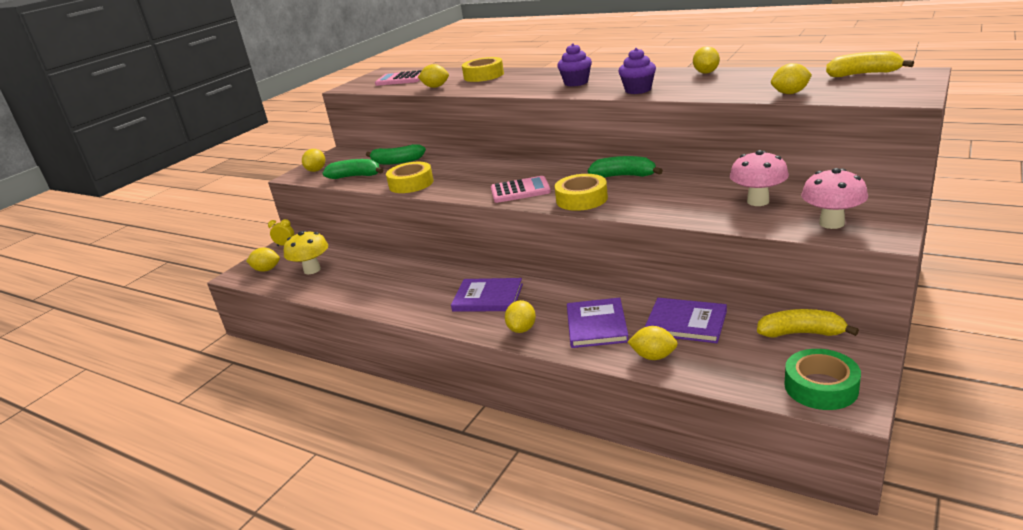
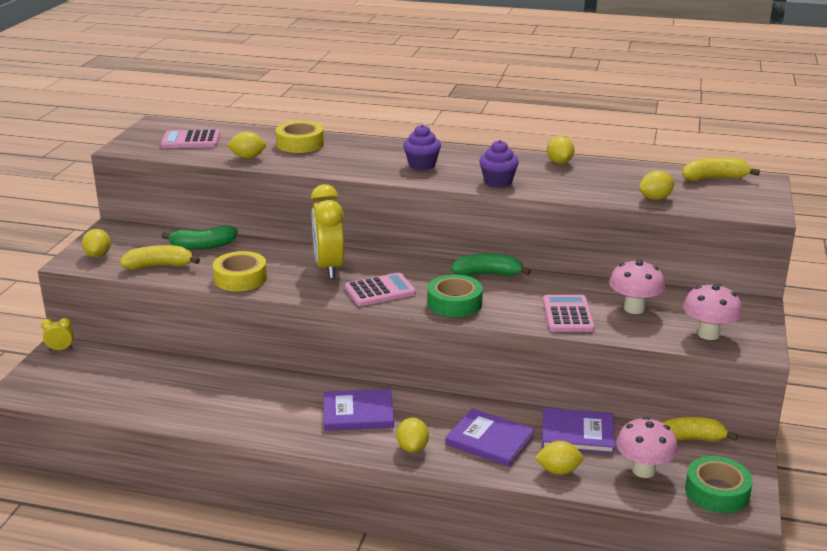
camera: 20 degrees left, 0 degrees up
(266, 270) = (54, 384): yellow lemon -> none
(312, 270) = (118, 383): yellow mushroom -> none
(355, 176) = (159, 266): green banana -> yellow banana
(487, 174) = (329, 267): none -> yellow clock
(581, 199) = (454, 303): yellow tape -> green tape
(596, 325) = (489, 440): purple book -> purple book turned 45 degrees counterclockwise
(686, 207) = (567, 315): none -> pink calculator
(744, 361) = (643, 470): none -> pink mushroom

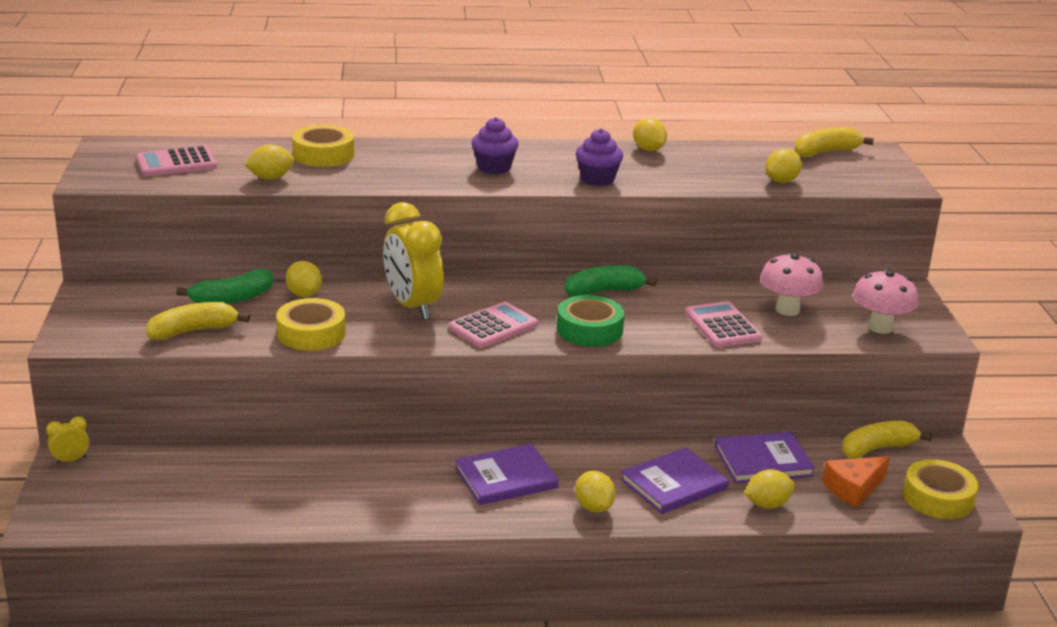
camera: 20 degrees left, 0 degrees up
(98, 255) = (99, 327): yellow lemon -> yellow lemon (304, 294)
(489, 440) = (674, 484): purple book -> purple book turned 45 degrees counterclockwise
(643, 470) = (853, 488): pink mushroom -> orange cheese
(717, 492) = (938, 498): green tape -> yellow tape

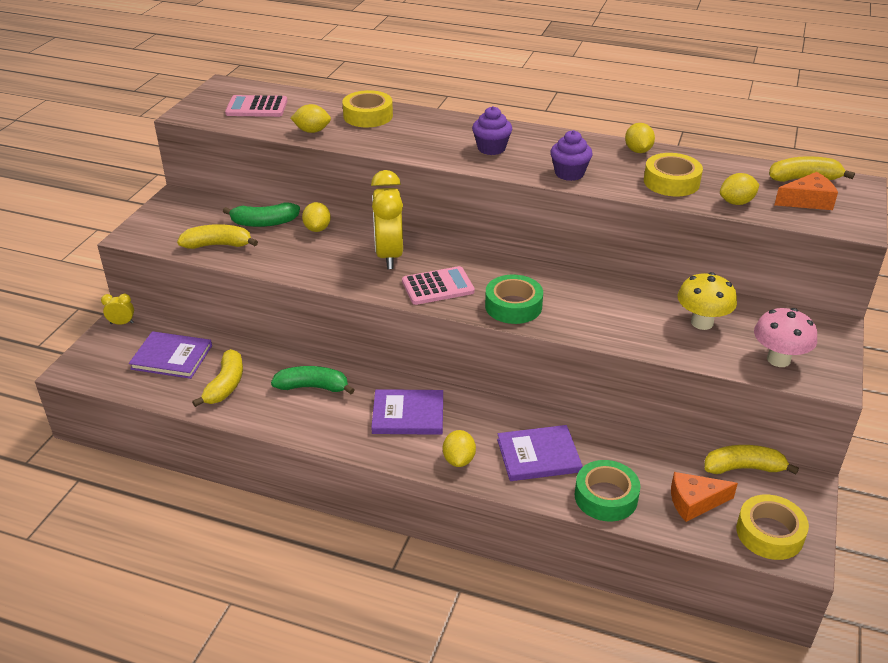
camera: 25 degrees right, 10 degrees up
(264, 496) = (225, 385): none -> yellow banana
(311, 333) = (297, 264): yellow tape -> yellow tape (671, 182)
(604, 291) = (551, 272): green banana -> green banana (313, 387)
(722, 326) = (630, 327): pink calculator -> none
(763, 461) = (630, 453): purple book -> purple book (172, 357)
(767, 505) = (606, 497): yellow lemon -> green tape
(787, 310) = (702, 323): pink mushroom -> yellow mushroom
(844, 170) = (807, 201): none -> orange cheese

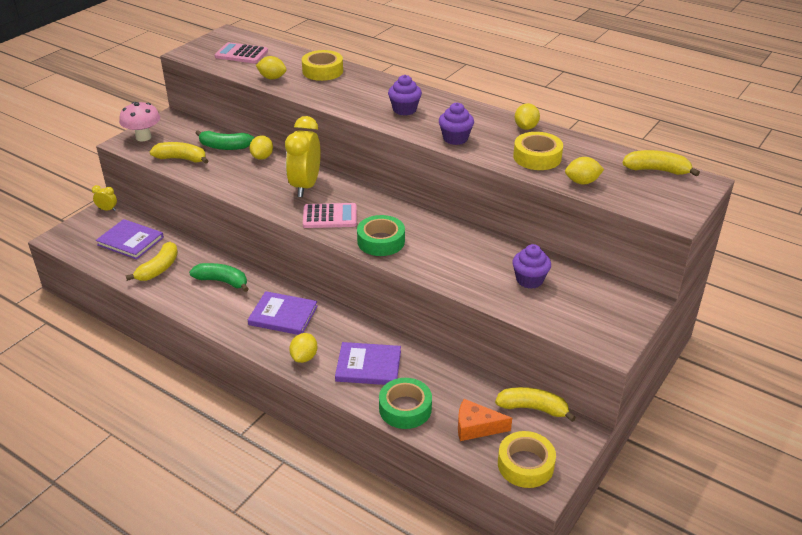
camera: 15 degrees right, 0 degrees up
(702, 323) = (529, 280): yellow mushroom -> purple cupcake
(778, 359) = (577, 321): pink mushroom -> pink mushroom (143, 137)
(807, 201) = (646, 189): orange cheese -> none

